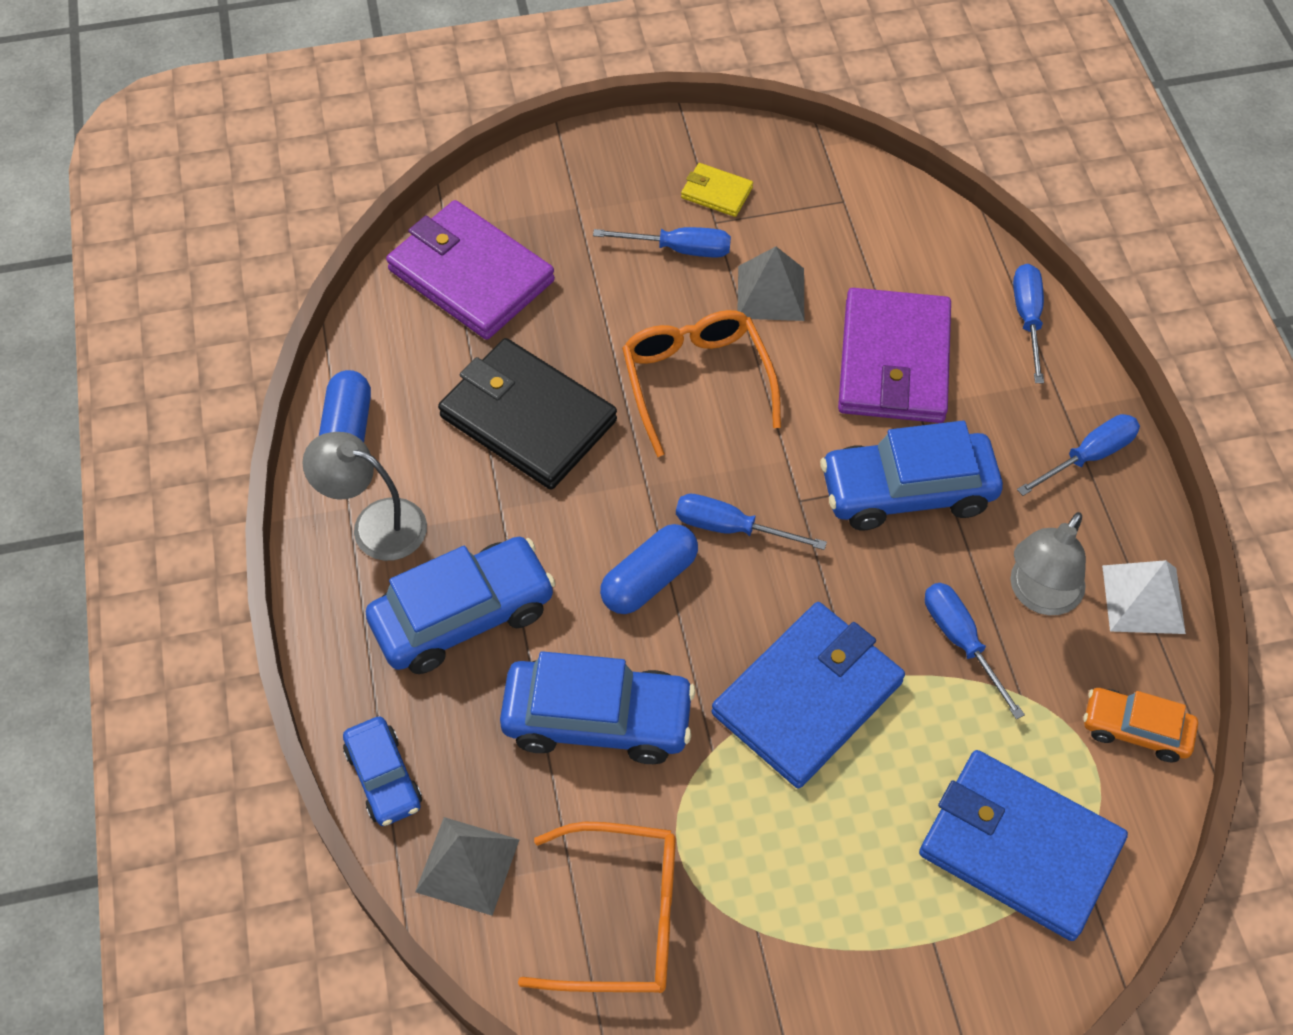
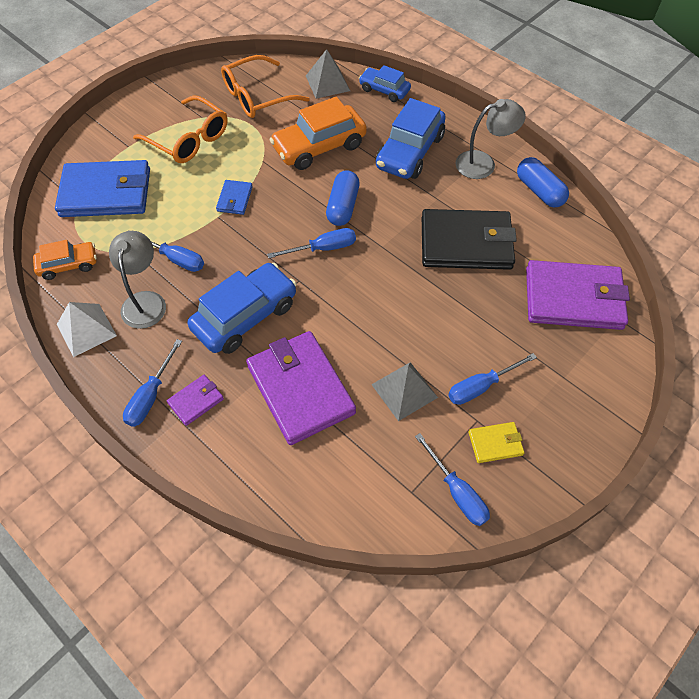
camera: 145 degrees right, 0 degrees up
(598, 719) = (319, 147): blue car -> orange car
(696, 381) = (401, 311): orange glasses -> orange glasses (189, 139)
(807, 697) = (235, 199): blue wallet -> blue wallet, size x0.45
(1027, 318) = (234, 472): blue screwdriver -> blue screwdriver (457, 492)
(1032, 419) = (196, 401): none -> purple wallet

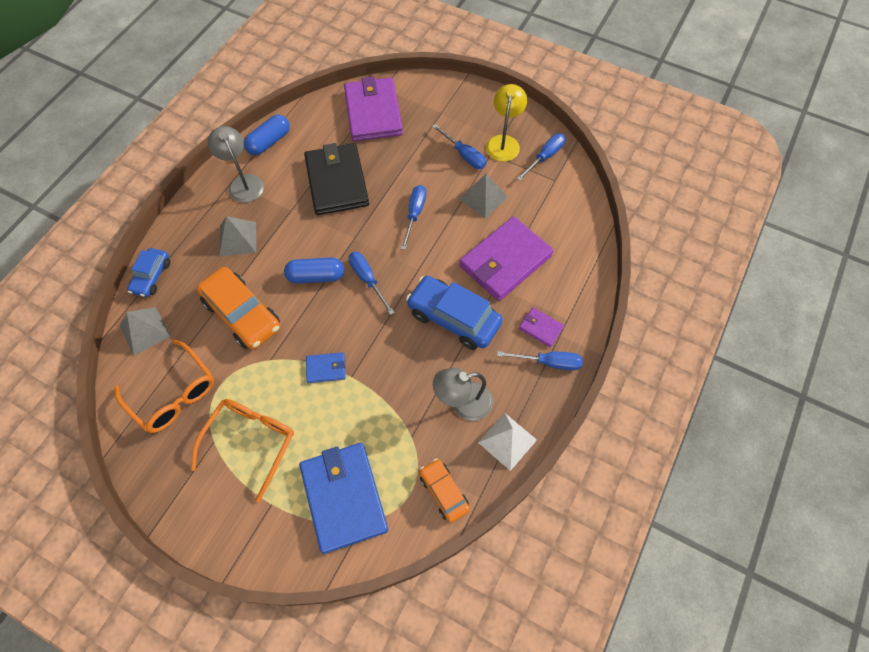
camera: 105 degrees left, 5 degrees up
(175, 258) = (410, 396): blue screwdriver -> blue screwdriver (414, 214)
(410, 152) = (237, 238): blue car -> grey pyramid
(495, 443) = (504, 142): yellow wallet -> yellow lamp

